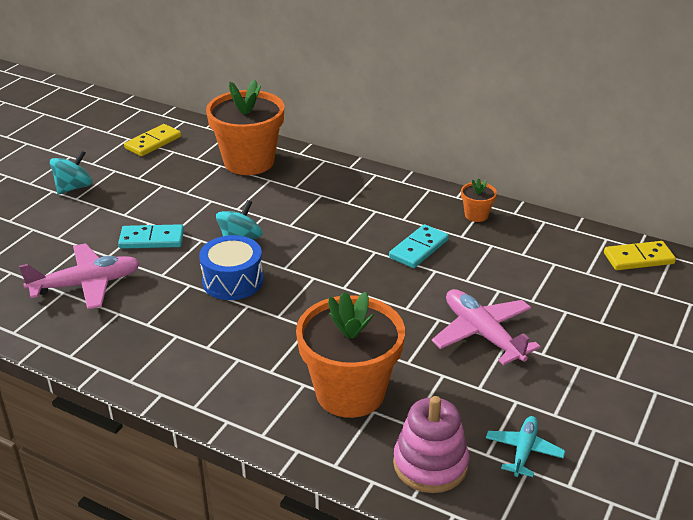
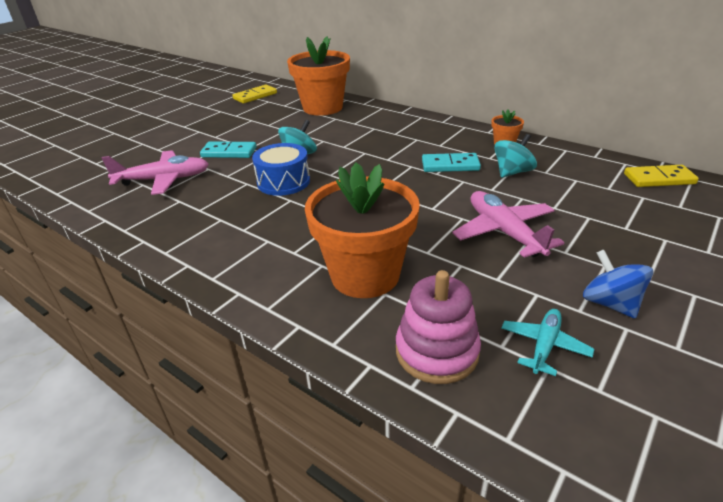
camera: 10 degrees right, 0 degrees up
(74, 187) = (185, 120): turquoise spinning top -> turquoise spinning top (512, 172)
(418, 249) = (450, 165): turquoise domino -> turquoise domino turned 45 degrees clockwise
(581, 406) = (610, 303): none -> blue spinning top

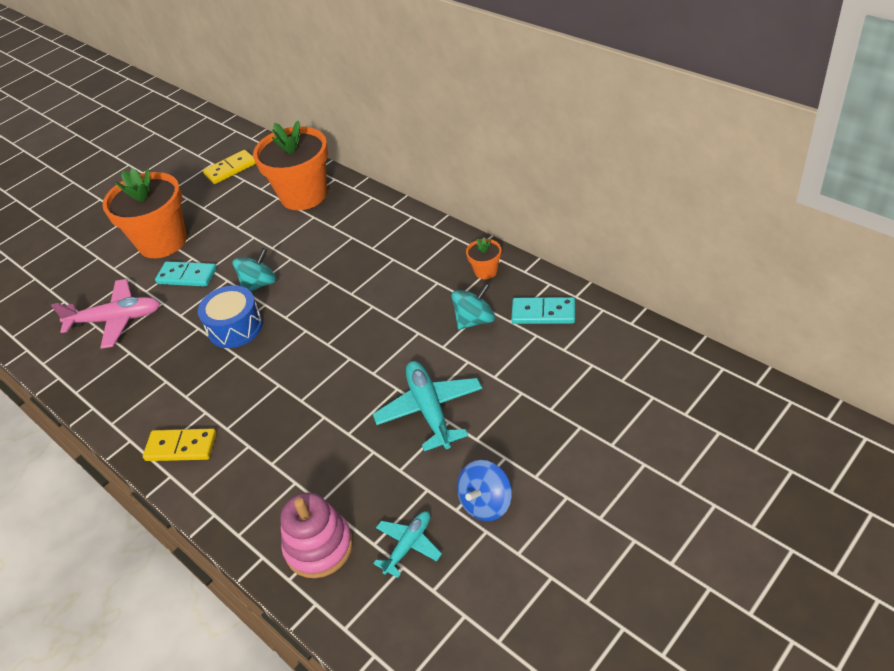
camera: 10 degrees right, 10 degrees up
(365, 275) = (283, 460): orange flower pot -> orange flower pot (162, 242)
(450, 165) = (413, 306): turquoise domino -> turquoise domino (543, 313)
(504, 232) = (429, 410): pink plane -> turquoise plane
(610, 303) = (486, 503): blue spinning top -> blue spinning top turned 120 degrees counterclockwise
(659, 179) = (624, 336): yellow domino -> yellow domino (181, 447)

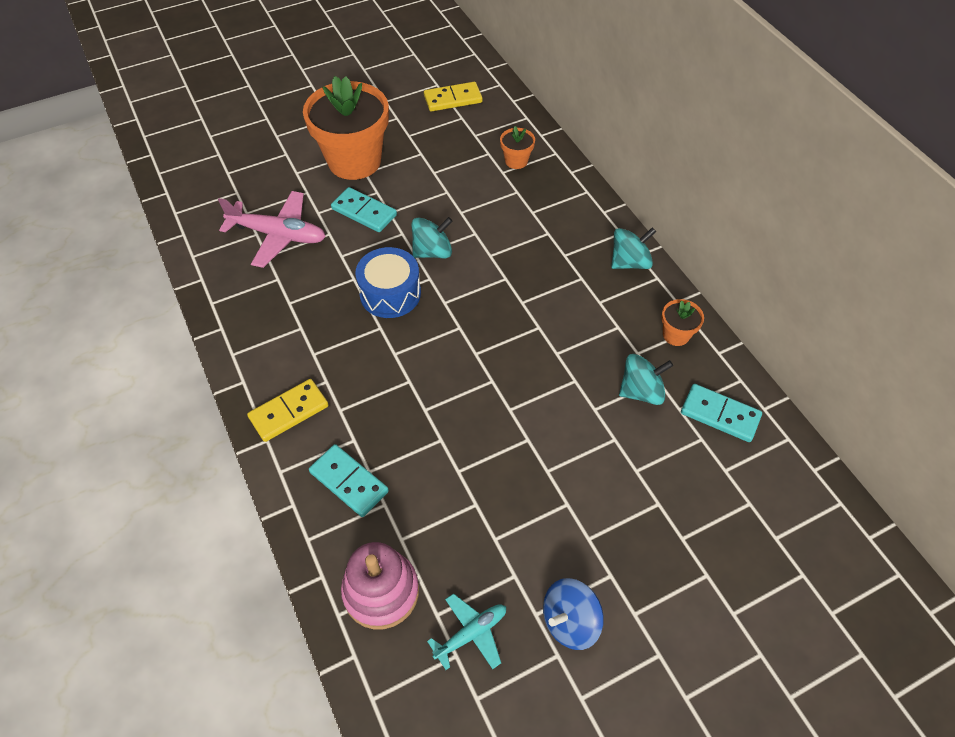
camera: 15 degrees right, 10 degrees up
(181, 447) = (289, 412): yellow domino -> yellow domino turned 60 degrees counterclockwise
(257, 478) = (349, 481): none -> turquoise domino
(303, 195) = (516, 161): orange flower pot -> orange flower pot, size x0.43
(427, 234) = (629, 262): none -> turquoise spinning top
(429, 410) = (552, 480): turquoise plane -> none

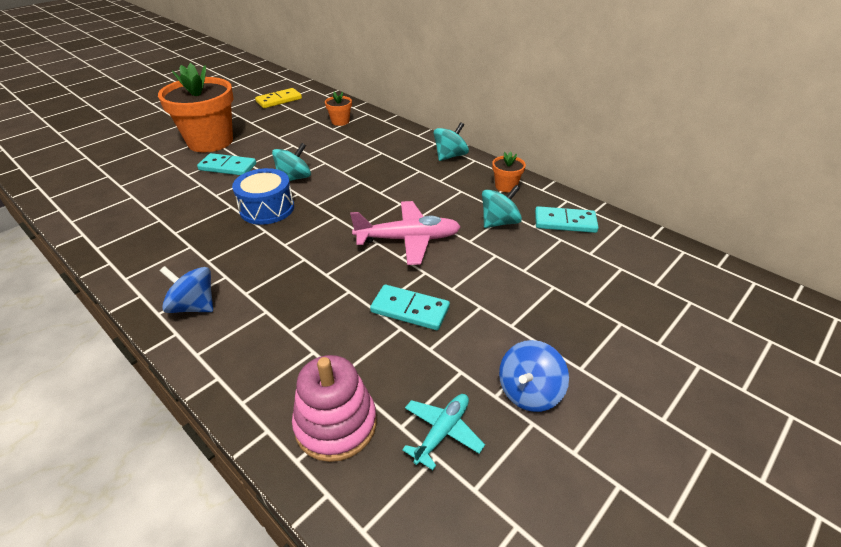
camera: 20 degrees left, 15 degrees down
(278, 235) = (153, 193): pink plane -> pink plane (408, 239)
(289, 412) = (194, 306): yellow domino -> blue spinning top
(349, 481) = (271, 343): turquoise domino -> turquoise domino (410, 309)

